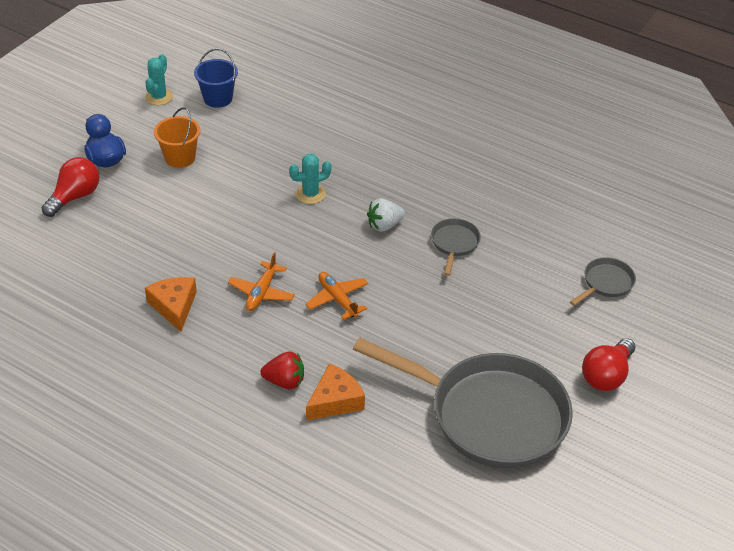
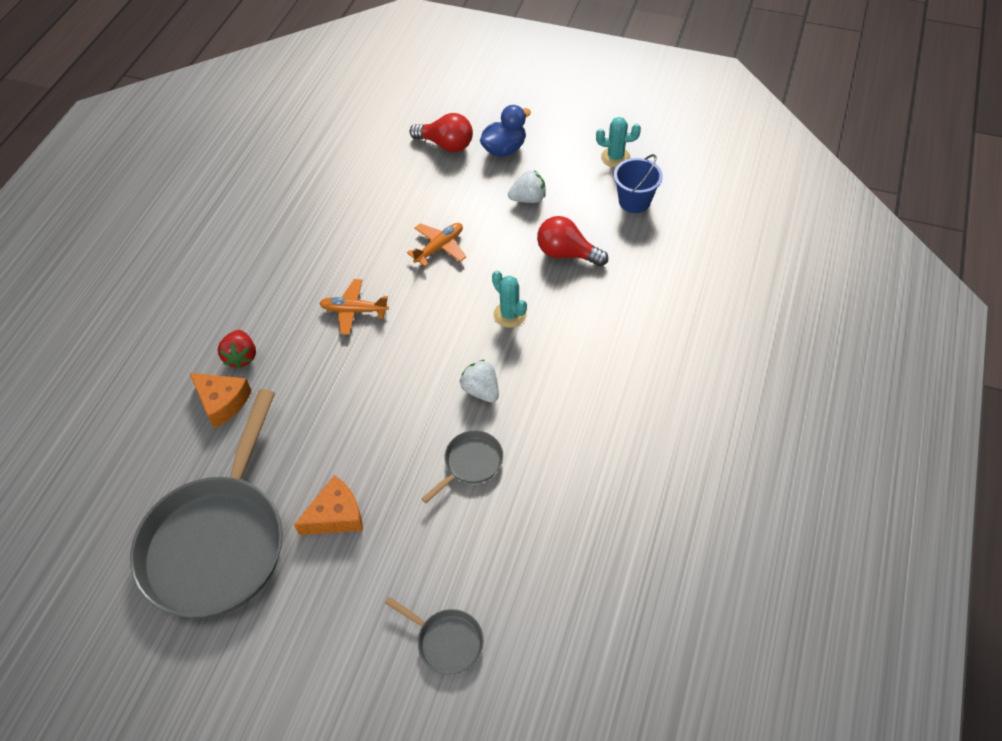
camera: 80 degrees right, 10 degrees up
(174, 306) = (321, 252): orange cheese -> orange cheese (336, 515)
(180, 157) = (528, 199): orange bucket -> white strawberry
(337, 299) = (358, 373): orange plane -> orange plane (439, 247)
(454, 244) = (470, 463): grey pan -> grey pan turned 45 degrees counterclockwise
(606, 375) = (291, 658): red light bulb -> red light bulb (567, 253)

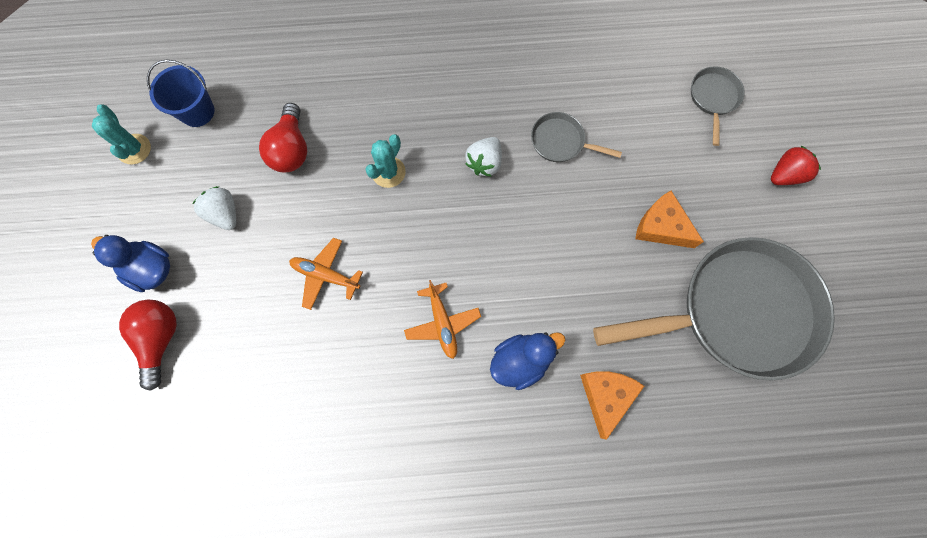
camera: 115 degrees left, 20 degrees up
(241, 357) = (547, 409): red strawberry -> red strawberry (785, 175)
(289, 353) = (520, 361): none -> blue duck

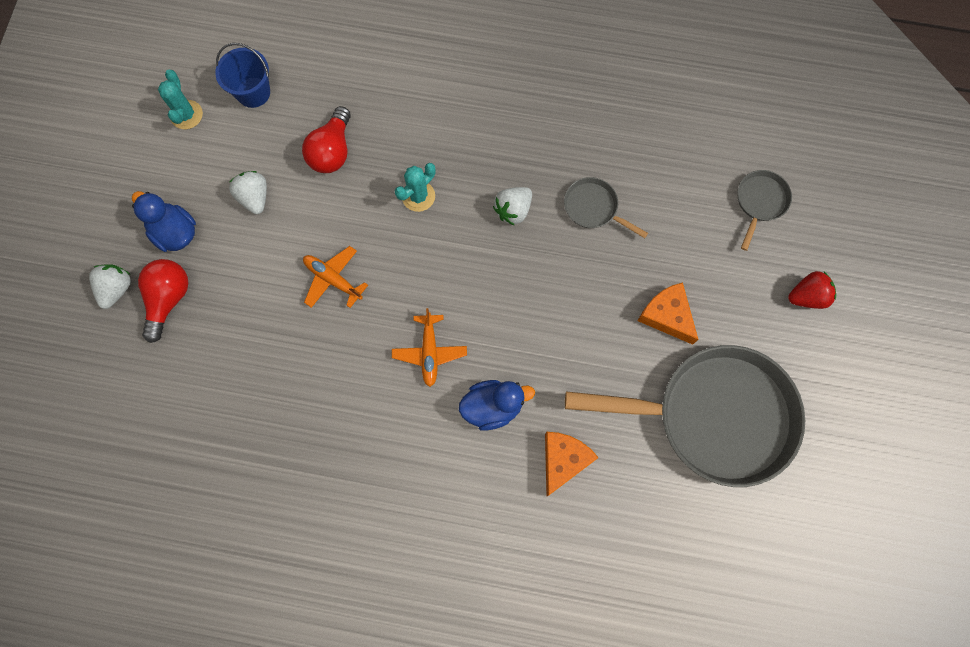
camera: 15 degrees right, 0 degrees up
(102, 343) = (116, 289): none -> white strawberry

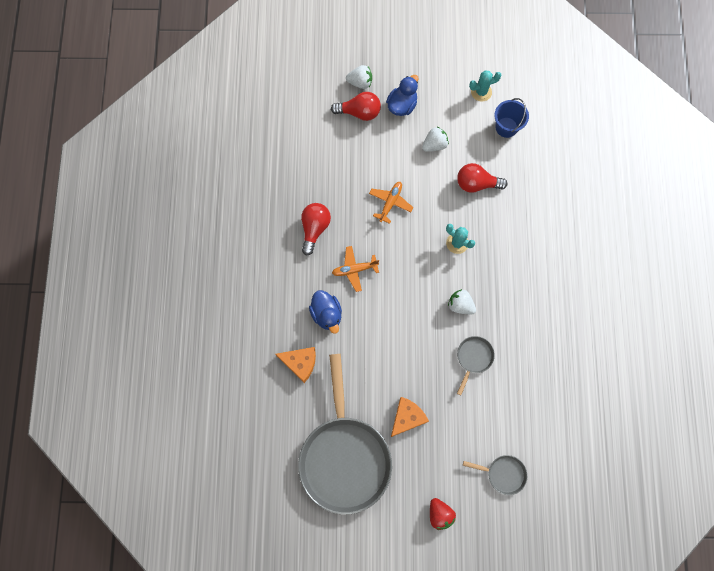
camera: 80 degrees right, 0 degrees up
(349, 403) = (314, 229): none -> red light bulb

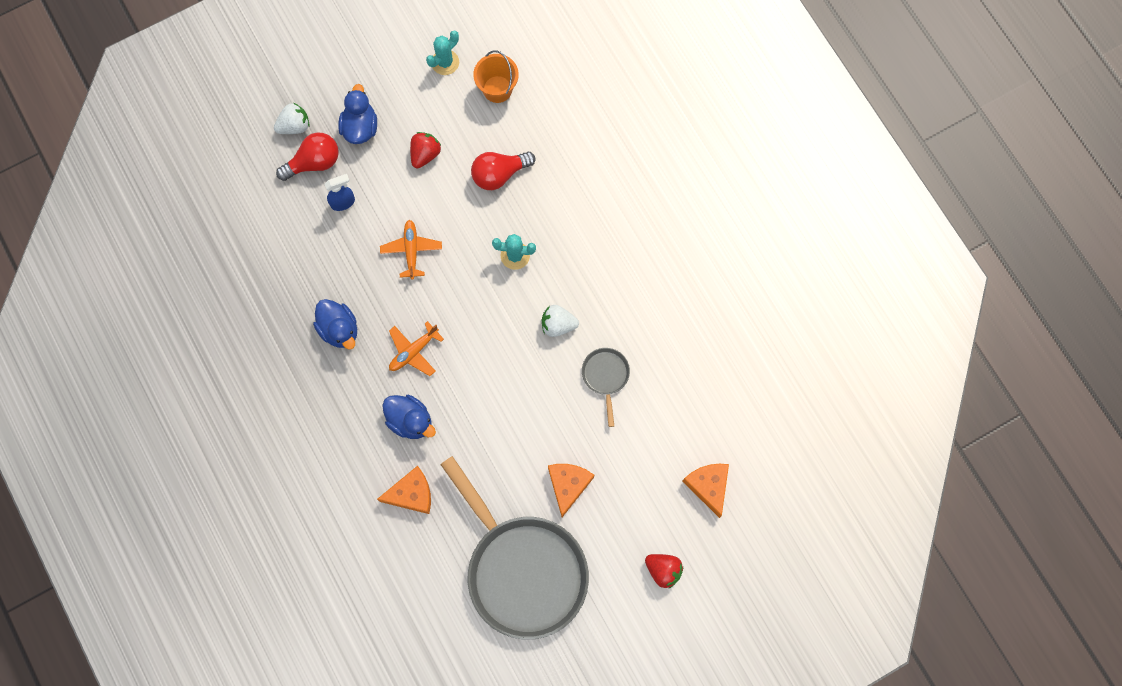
camera: 30 degrees left, 0 degrees up
(314, 229) = (339, 329): red light bulb -> blue duck
(363, 148) = (343, 202): none -> blue spray bottle
(434, 145) = (425, 154): white strawberry -> red strawberry
(503, 474) = (708, 486): grey pan -> orange cheese
(506, 127) = (497, 89): blue bucket -> orange bucket

